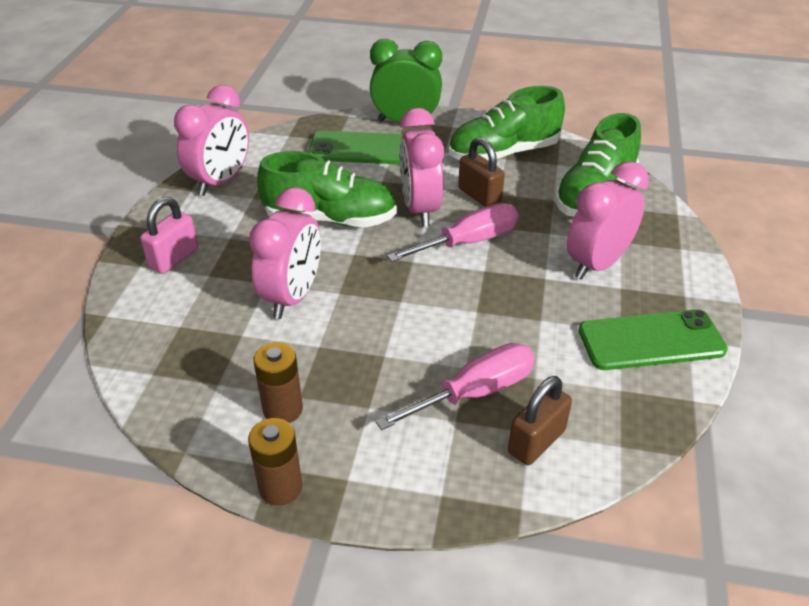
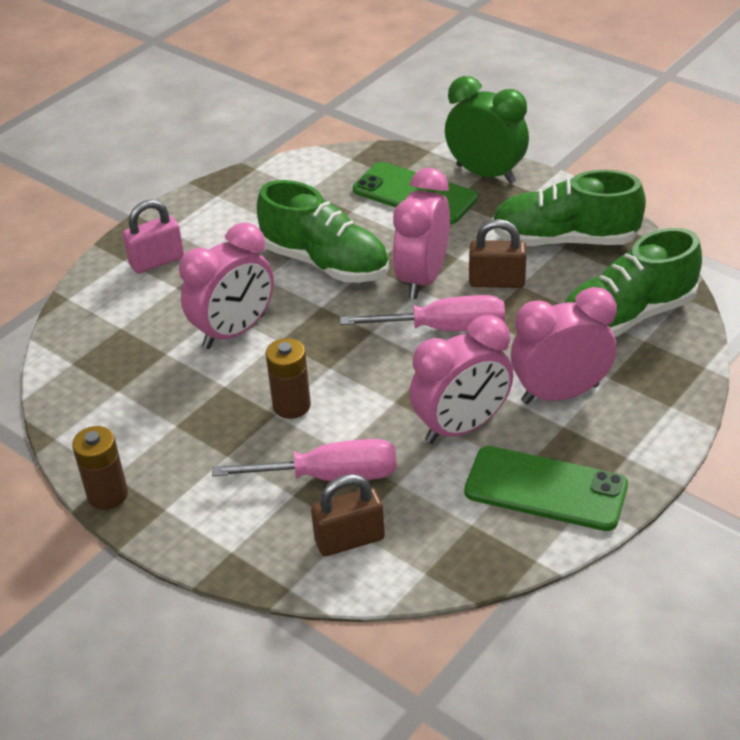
camera: 30 degrees right, 0 degrees up
(221, 182) = (250, 194): pink clock -> pink clock (461, 427)
(283, 409) = (154, 431): brown battery -> brown battery (291, 405)
(479, 196) = (497, 281): brown padlock -> brown padlock turned 75 degrees counterclockwise

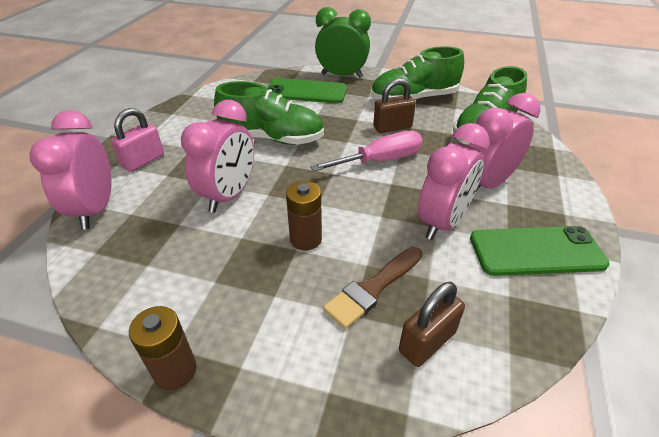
camera: 25 degrees left, 0 degrees up
(330, 476) = (372, 288): pink screwdriver -> brown brush
(422, 278) = (344, 135): pink clock -> pink clock (95, 209)

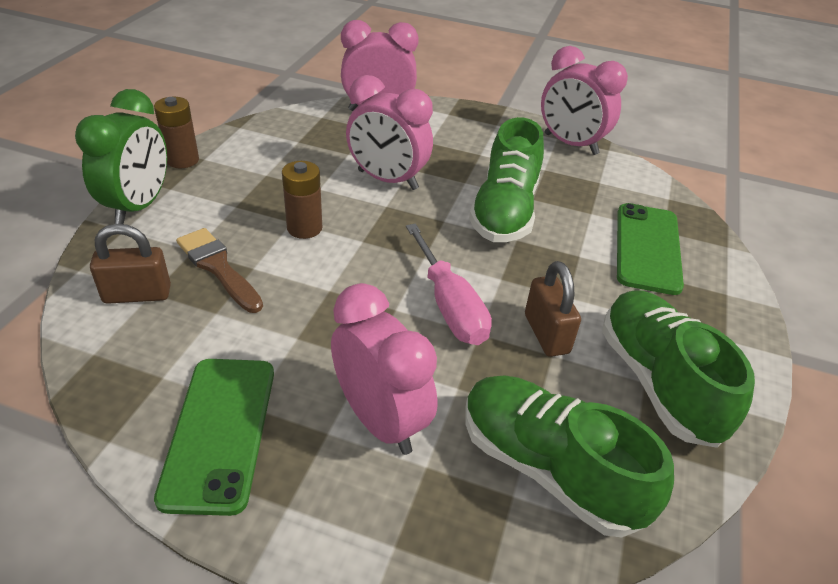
camera: 90 degrees right, 0 degrees up
(143, 161) = (455, 127): pink padlock -> none
(342, 75) = (725, 294): green clock -> green clock (139, 206)
(427, 342) = (137, 294): brown padlock -> brown padlock turned 60 degrees counterclockwise
(442, 222) = (303, 345): pink clock -> pink clock (570, 144)

